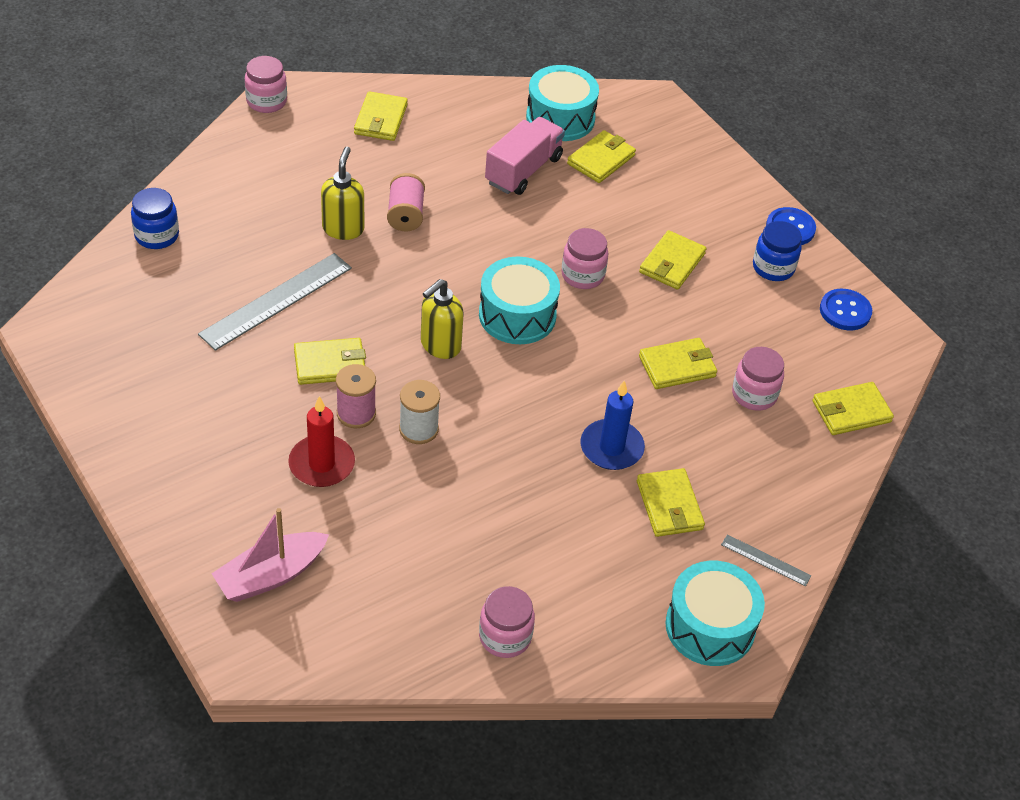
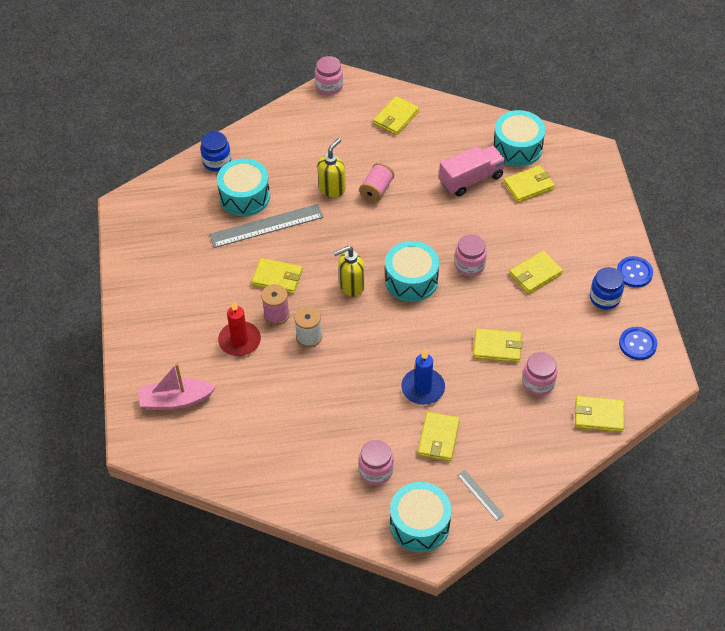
camera: 30 degrees right, 5 degrees up
(223, 271) = (244, 196): none -> turquoise drum
(505, 637) = (291, 485): pink jar -> pink jar (376, 471)

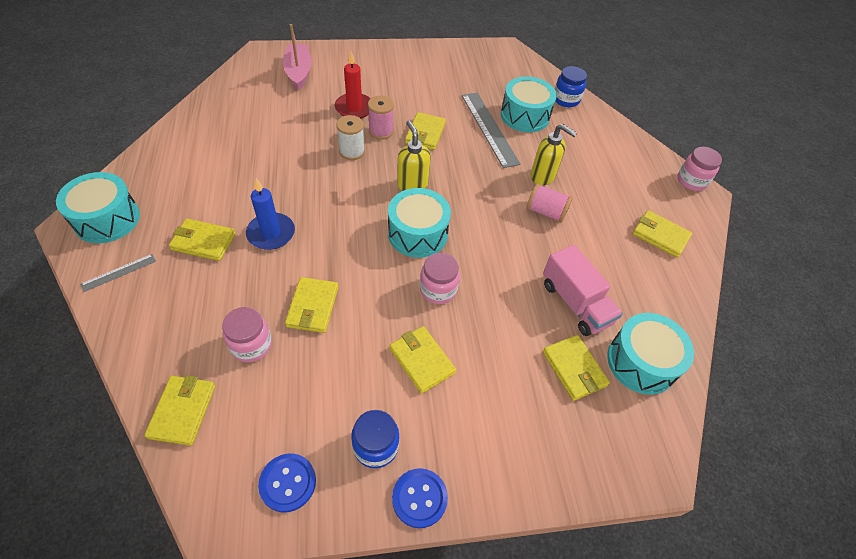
camera: 85 degrees right, 0 degrees up
(376, 471) = (182, 190): pink jar -> none

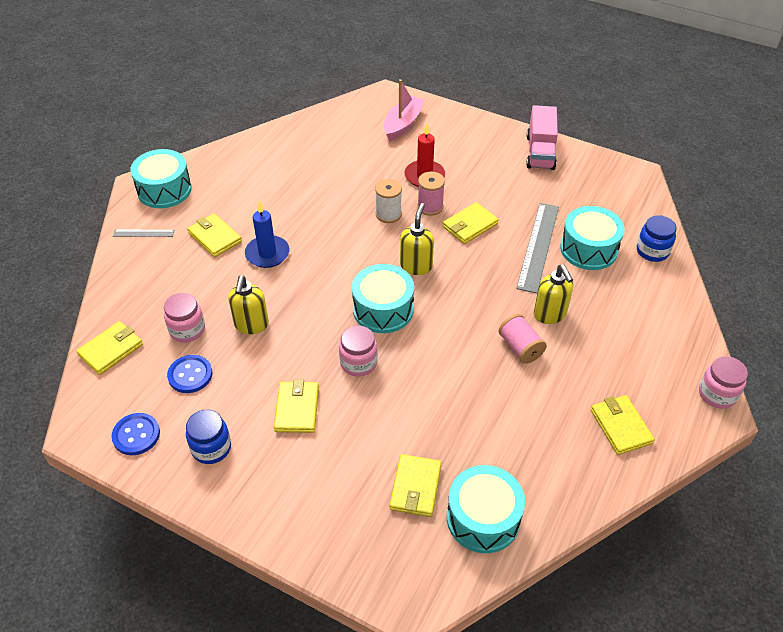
camera: 40 degrees right, 5 degrees down
(312, 307) = (251, 325): yellow wallet -> yellow soap dispenser
(419, 498) = (210, 500): blue button -> blue button (190, 375)
(575, 303) = (470, 438): pink truck -> pink truck (540, 152)

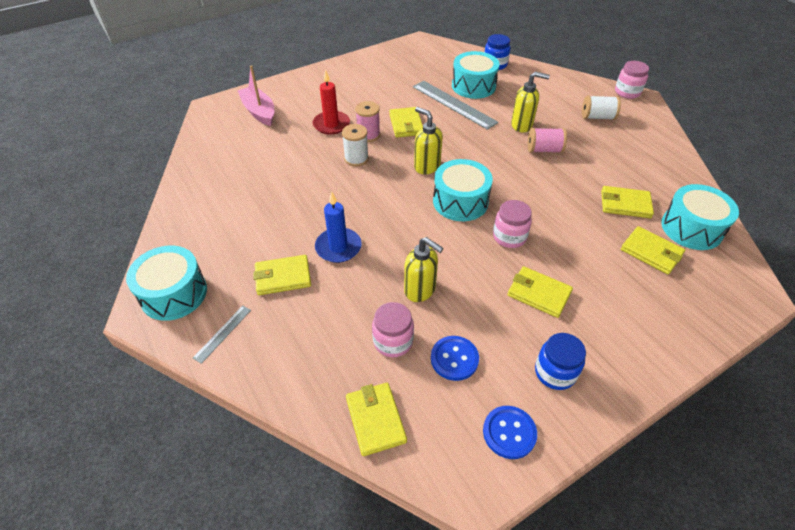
camera: 60 degrees left, 0 degrees up
(540, 152) = (361, 66): pink truck -> none
(620, 426) = (636, 137): yellow wallet -> yellow wallet (625, 204)
(629, 378) = (597, 117): none -> white spool

